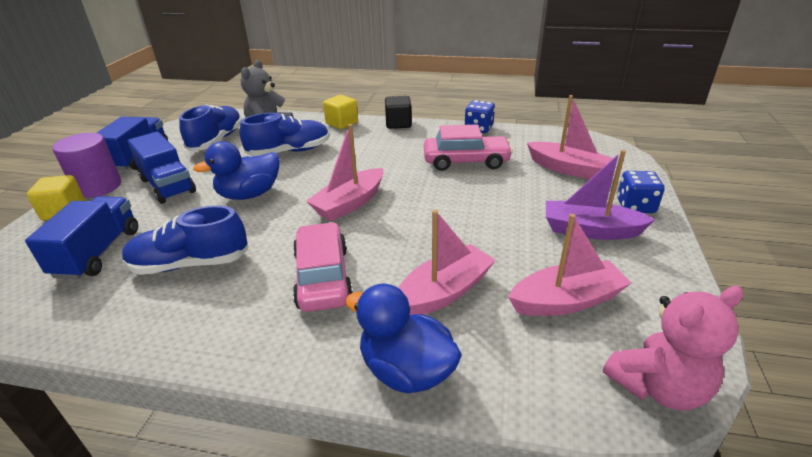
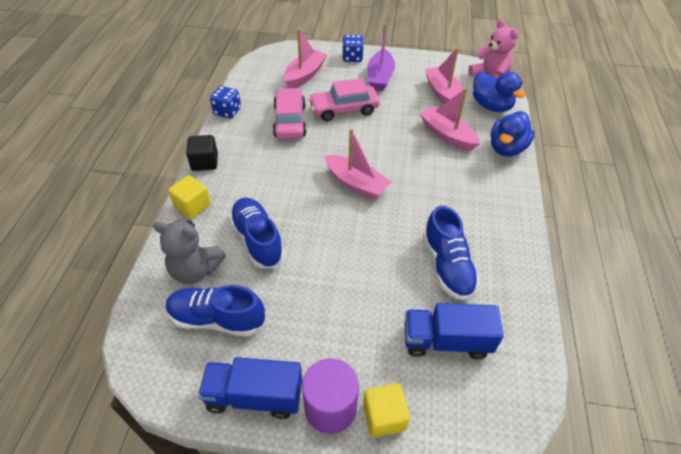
camera: 95 degrees left, 15 degrees up
(168, 185) = (328, 331): blue truck -> none
(249, 194) = (344, 253): blue duck -> blue duck (491, 106)
(323, 277) = (446, 188): pink car -> pink car (344, 109)

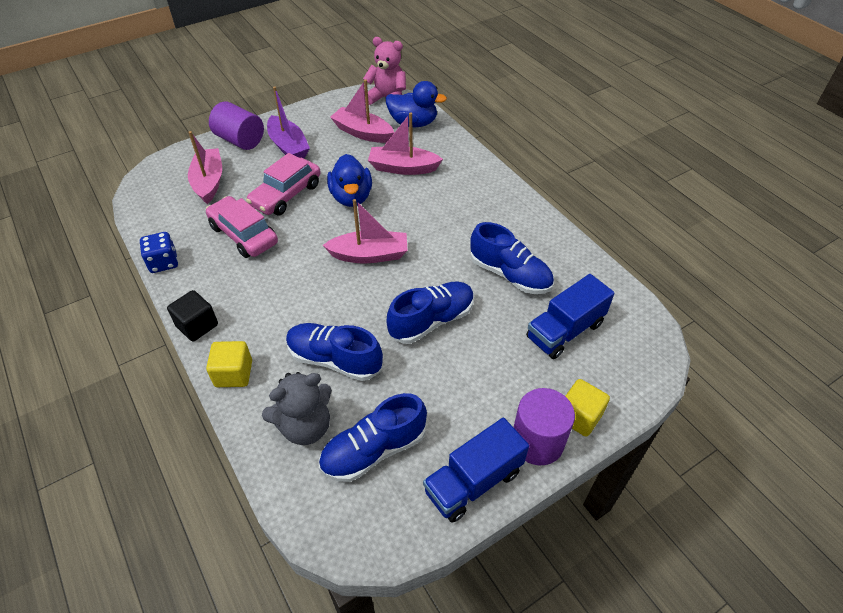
camera: 40 degrees left, 0 degrees up
(349, 259) = (431, 321): none -> blue shoe
(352, 57) = (240, 140): blue dice -> purple cylinder
(506, 148) = (460, 153): blue duck -> blue duck (351, 197)

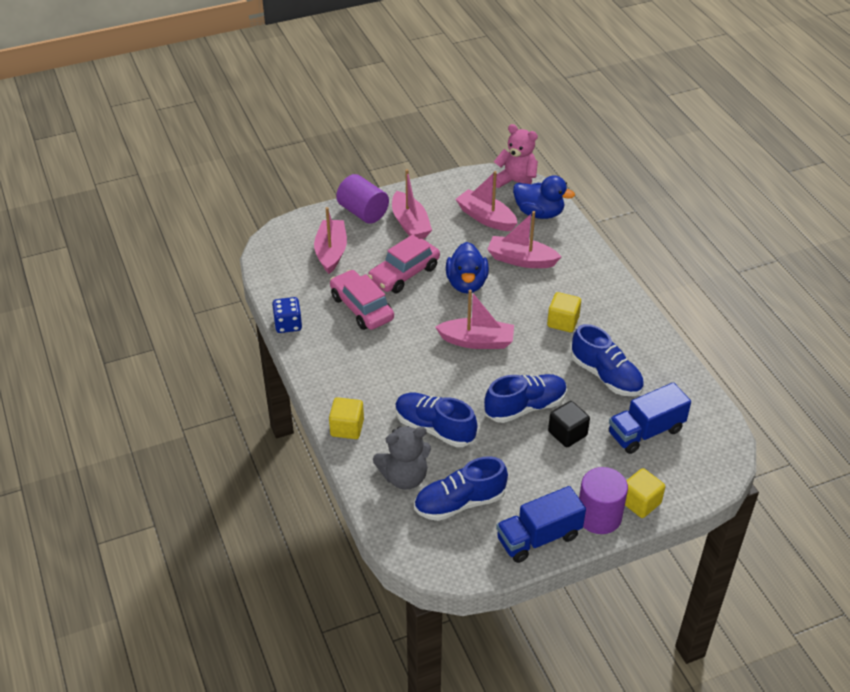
camera: 10 degrees right, 5 degrees down
(197, 325) = (317, 384): black cube -> black cube (567, 433)
(288, 146) = (410, 224): purple boat -> pink boat
(455, 224) = (563, 322): none -> yellow cube

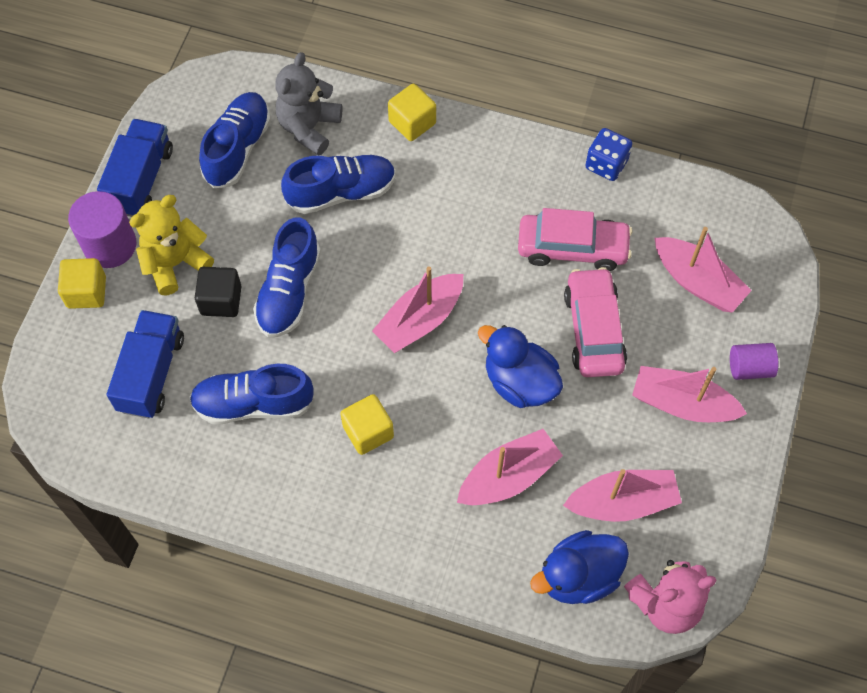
camera: 130 degrees right, 20 degrees up
(363, 212) = (750, 368): purple cylinder -> purple cylinder, size x0.62
(571, 473) = (175, 263): none -> yellow teddy bear

